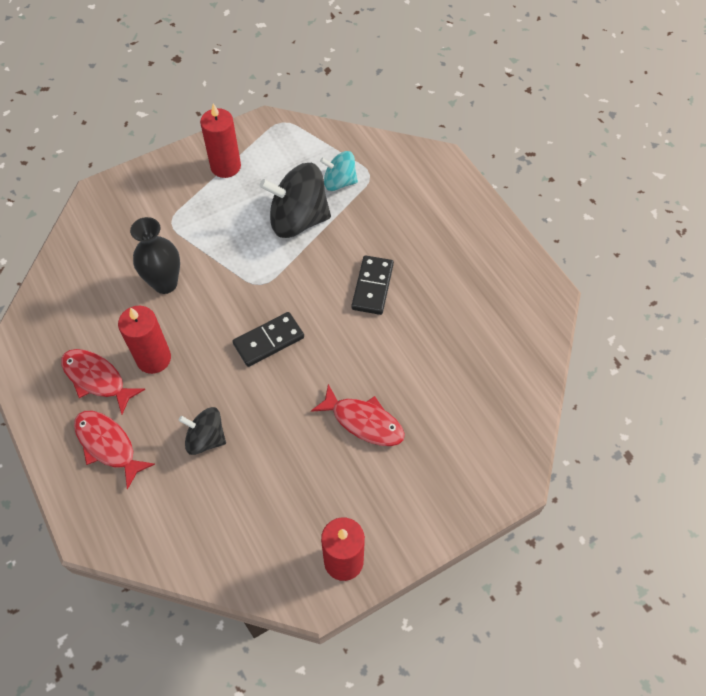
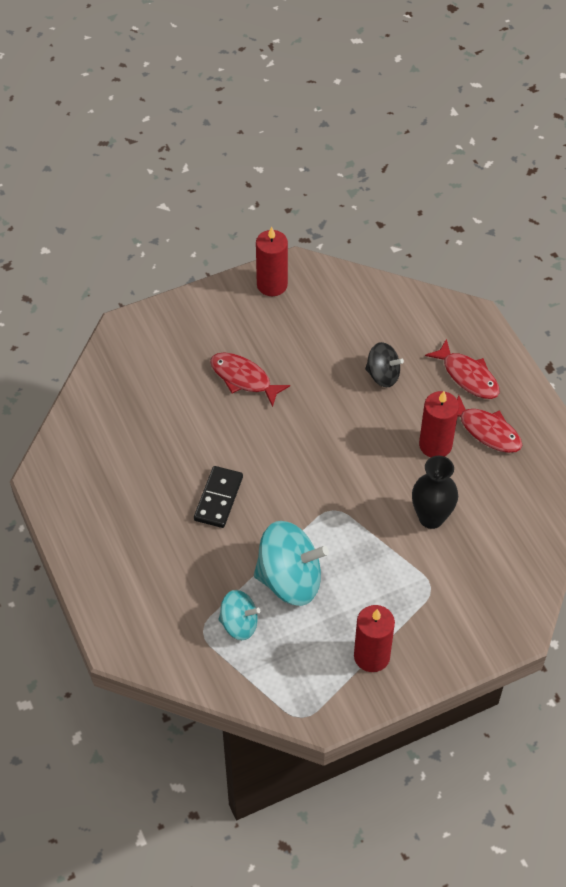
camera: 175 degrees left, 5 degrees down
(268, 341) = (326, 453): black domino -> none
(298, 220) = (290, 579): black spinning top -> turquoise spinning top

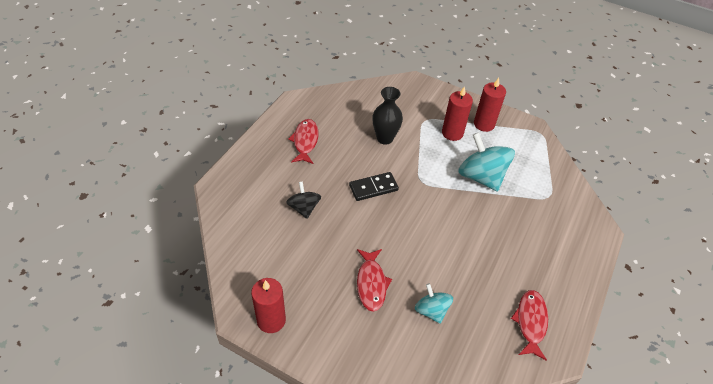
camera: 130 degrees left, 5 degrees down
(218, 498) = (469, 240): black domino -> black domino (373, 188)
(239, 624) = (527, 183): turquoise spinning top -> turquoise spinning top (431, 310)
(435, 445) = (335, 158): red candle -> red candle (452, 133)
(467, 376) = (270, 167): red fish -> red fish (530, 322)

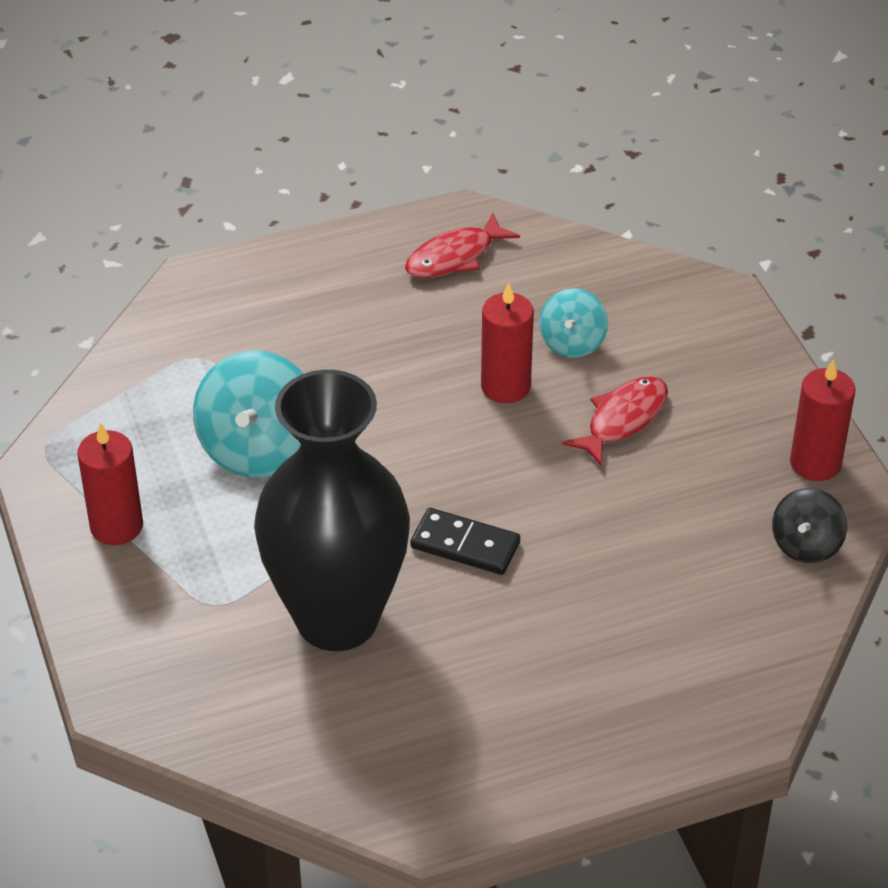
camera: 135 degrees left, 5 degrees down
(304, 208) = (622, 587): black spinning top -> black spinning top (806, 545)
(305, 141) = (497, 711): red fish -> none
(385, 138) = (337, 619): black vase -> black vase, size x2.05
(452, 133) = (199, 548): red candle -> red candle (505, 386)

